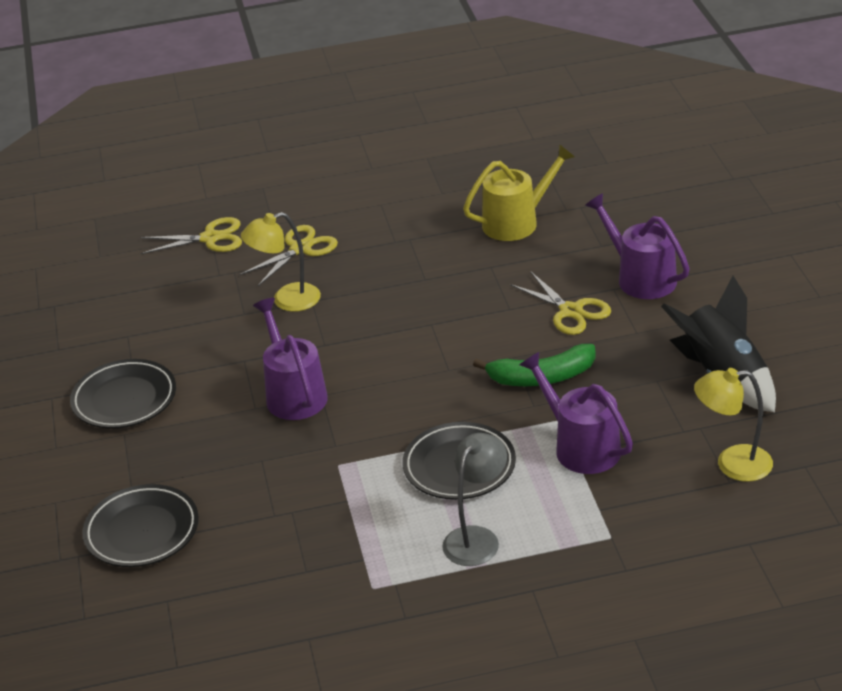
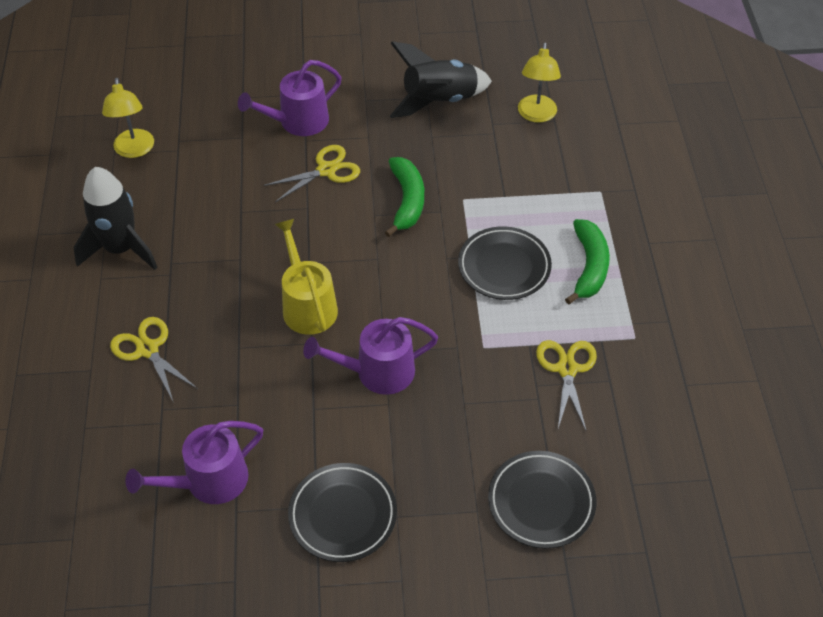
camera: 85 degrees left, 15 degrees up
(210, 238) = (90, 427): yellow scissors -> yellow scissors (567, 369)
(286, 300) = (230, 367): yellow lamp -> yellow lamp (134, 150)
(420, 206) = (121, 249): none -> black rocket
(477, 538) = (589, 267): grey lamp -> green banana
(516, 222) = (181, 185): yellow watering can -> yellow watering can (307, 305)
(581, 447) = (498, 191): purple watering can -> purple watering can (209, 481)

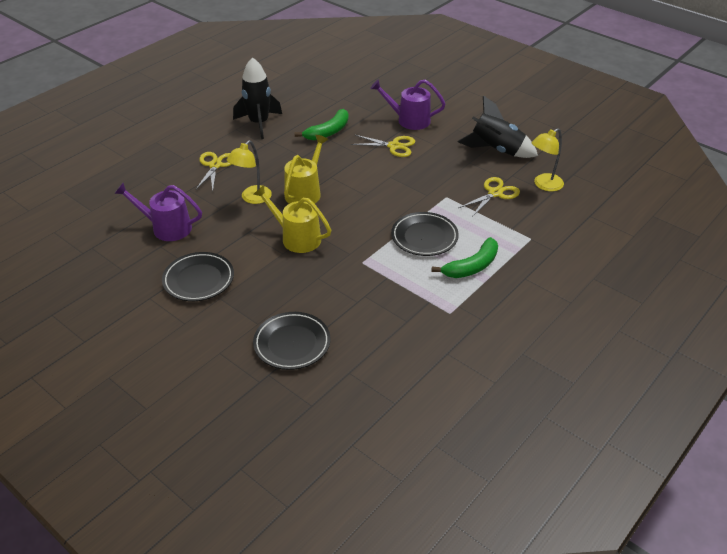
camera: 45 degrees right, 10 degrees down
(134, 150) = (318, 91): yellow lamp -> yellow lamp (252, 198)
(377, 372) = (297, 238): purple watering can -> yellow watering can
(407, 201) = (415, 181): green banana -> green banana (328, 132)
(567, 369) = (391, 300): yellow scissors -> yellow scissors (495, 193)

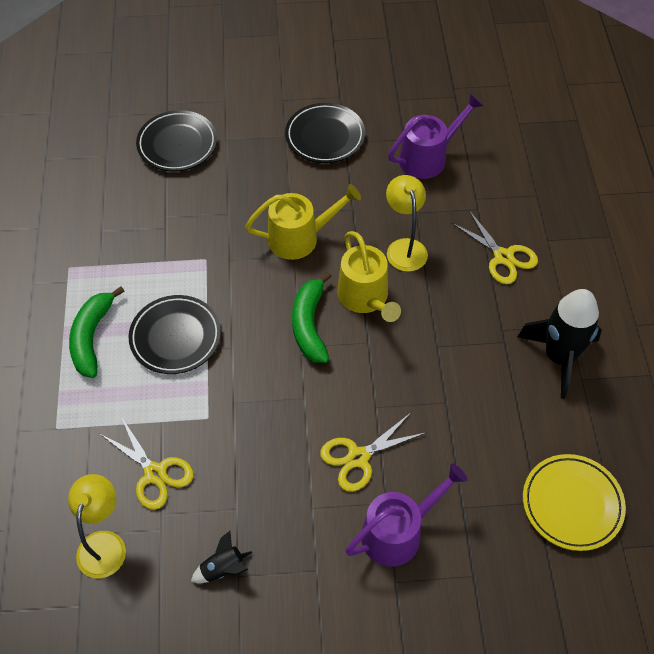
camera: 135 degrees right, 15 degrees up
(328, 132) = (465, 414): green banana -> green banana (309, 324)
(331, 91) = (572, 504): none -> yellow plate
(495, 193) = (155, 473): yellow scissors -> yellow scissors turned 45 degrees counterclockwise
(496, 150) = (223, 569): black rocket -> black rocket, size x0.46

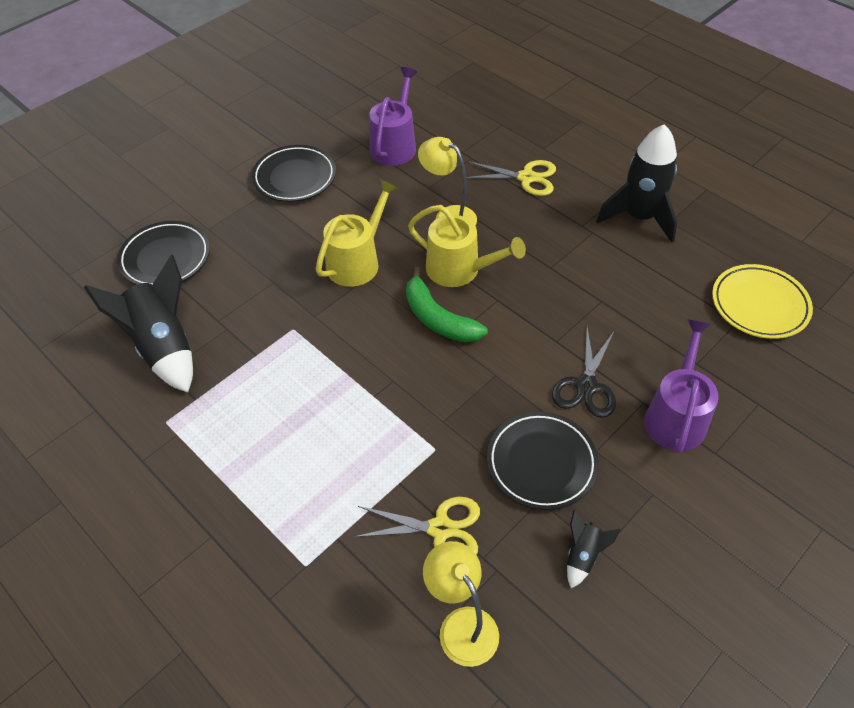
camera: 40 degrees left, 5 degrees down
(92, 337) = (255, 463): green banana -> none
(116, 212) = (164, 346): none -> black rocket
(175, 337) = (335, 407): black plate -> black plate (541, 463)
(358, 457) = (586, 386): yellow scissors -> black scissors

